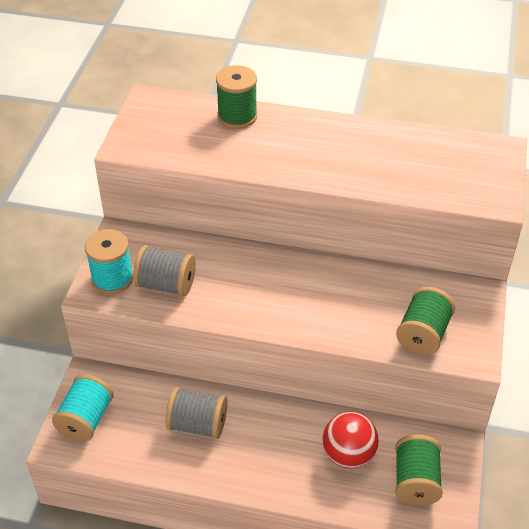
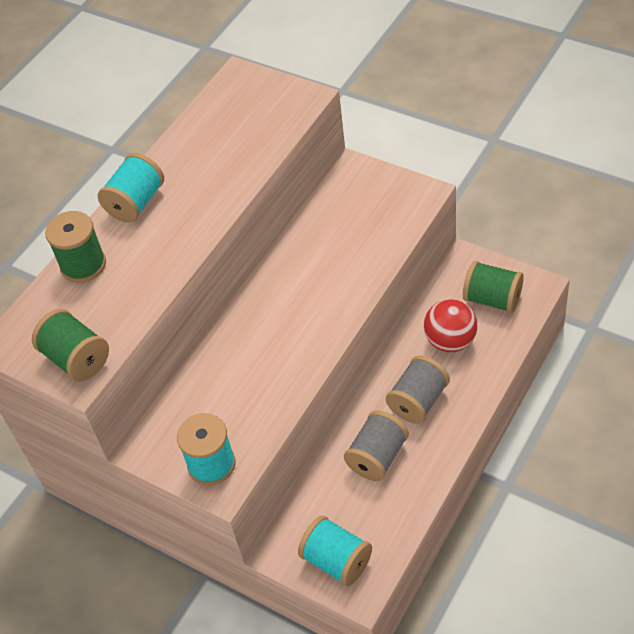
camera: 65 degrees left, 5 degrees up
(166, 284) = (241, 414): grey spool -> grey spool (418, 401)
(315, 127) = (136, 203): none -> turquoise spool
(423, 334) = (386, 221): green spool -> green spool (77, 359)

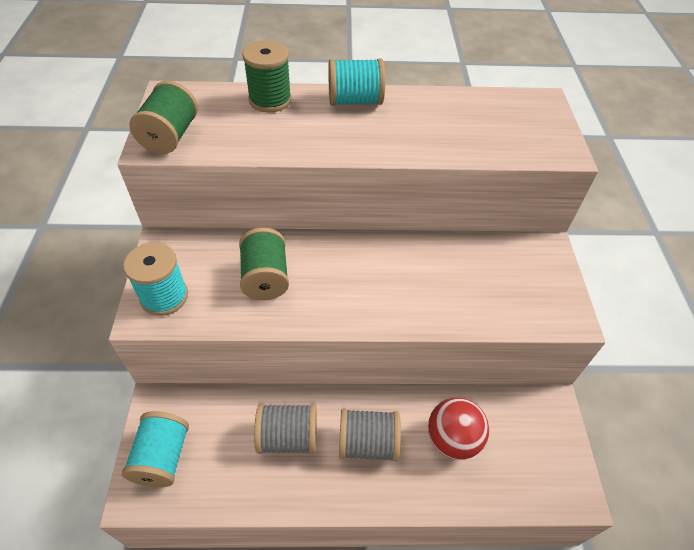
camera: 50 degrees right, 0 degrees up
(492, 299) = (527, 455): green spool -> green spool (265, 278)

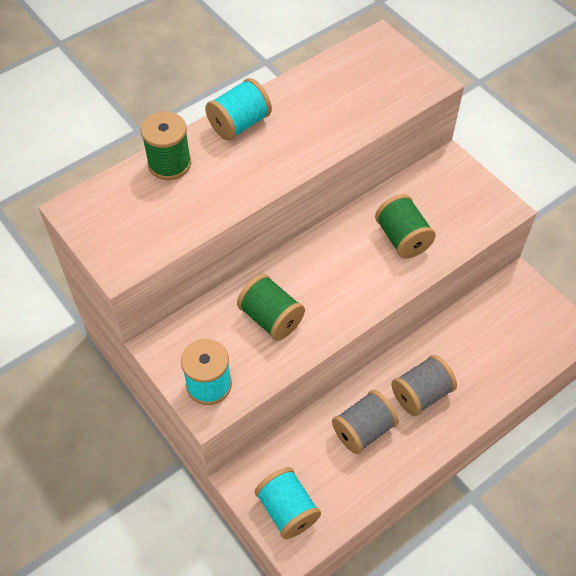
camera: 35 degrees left, 5 degrees up
(170, 136) = (125, 248): green spool -> green spool (402, 238)
(452, 439) = (473, 350): red ball -> none

